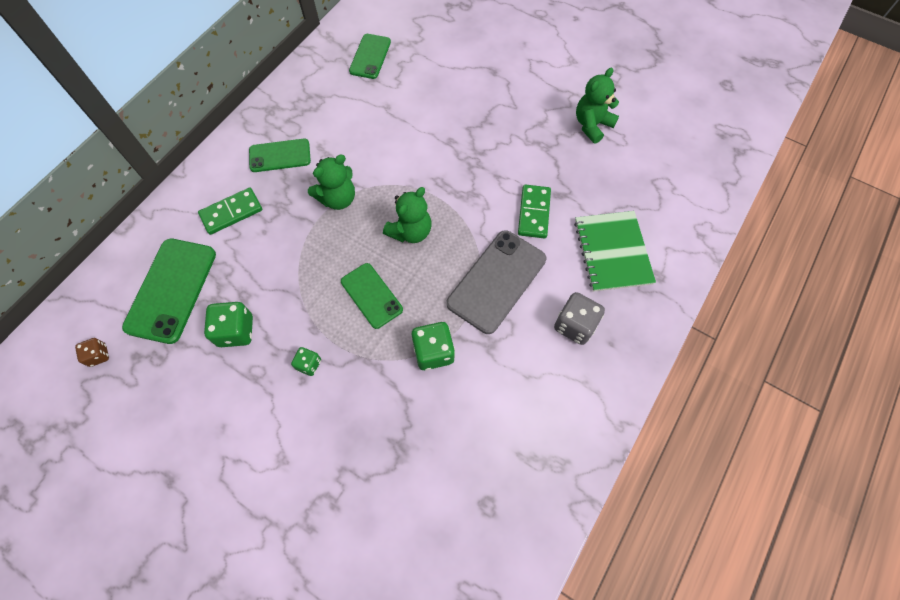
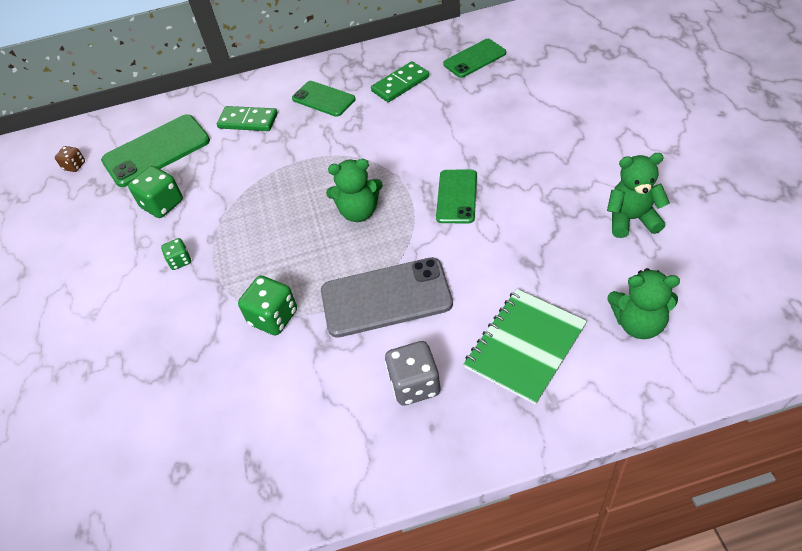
camera: 50 degrees right, 15 degrees down
(338, 198) = (331, 153): green teddy bear -> green teddy bear (638, 323)
(371, 295) = (276, 241): green phone -> green phone (456, 196)
(534, 213) = (484, 262): green domino -> green domino (400, 84)

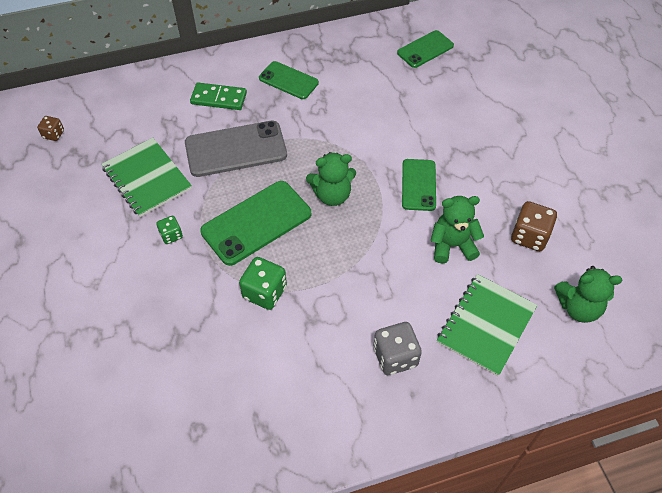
camera: 10 degrees left, 5 degrees up
(156, 151) = (133, 123): green phone -> green phone (256, 222)
(162, 204) = (147, 178): green dice -> green notebook
(386, 298) = (363, 277): grey phone -> grey phone (236, 149)
(400, 84) = (359, 70): green domino -> none
(582, 246) = (529, 236): none -> brown dice
(631, 219) = (569, 214): green teddy bear -> green teddy bear (452, 245)

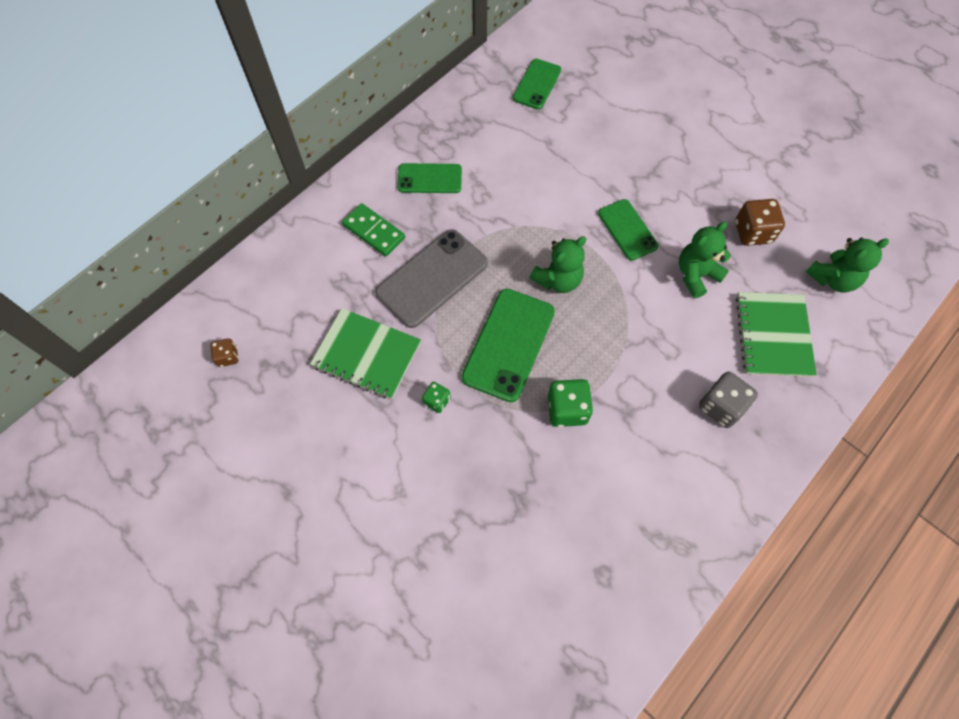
camera: 30 degrees left, 10 degrees up
(219, 98) = (374, 231): green domino -> green domino turned 60 degrees clockwise

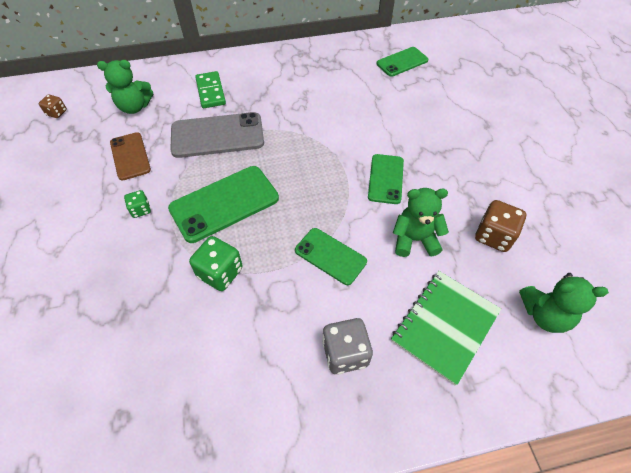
camera: 35 degrees right, 10 degrees down
(366, 355) = (130, 156): green notebook -> brown phone
(429, 178) = (275, 80): green phone -> green phone (330, 256)
(558, 280) = (301, 183): green teddy bear -> green teddy bear (134, 107)

